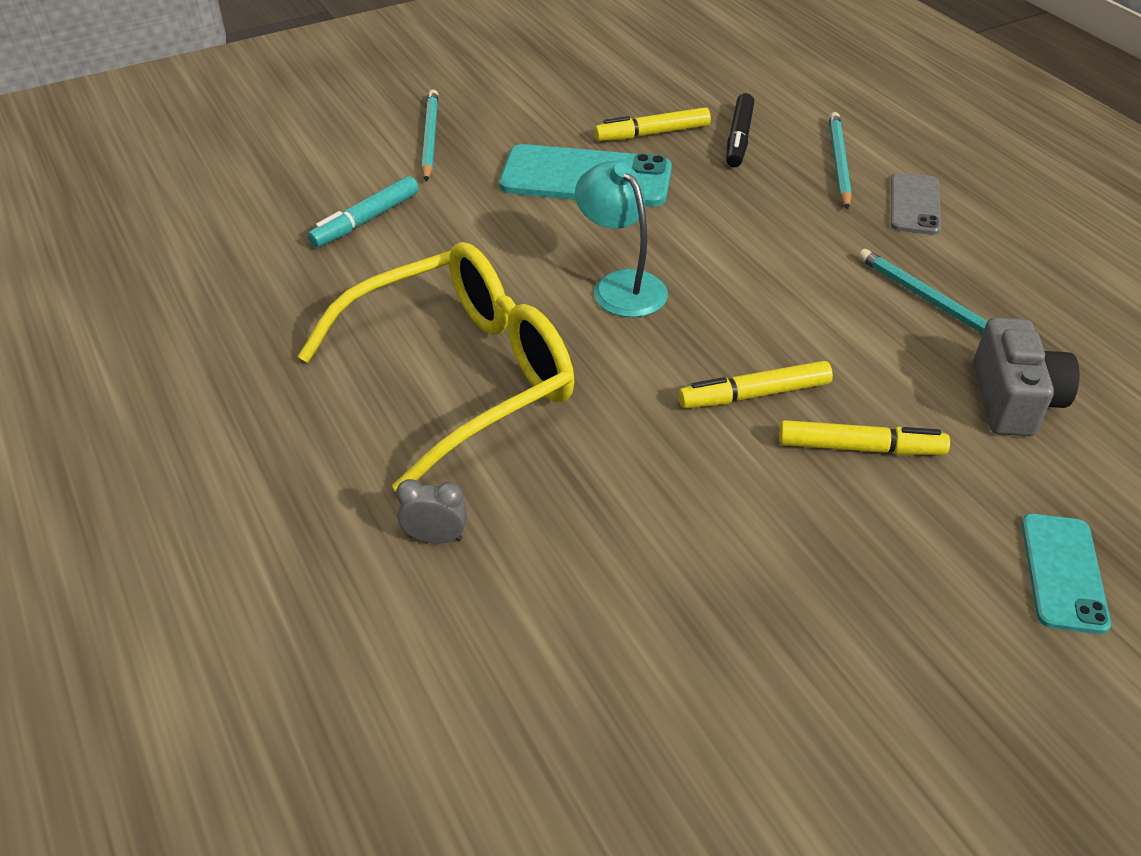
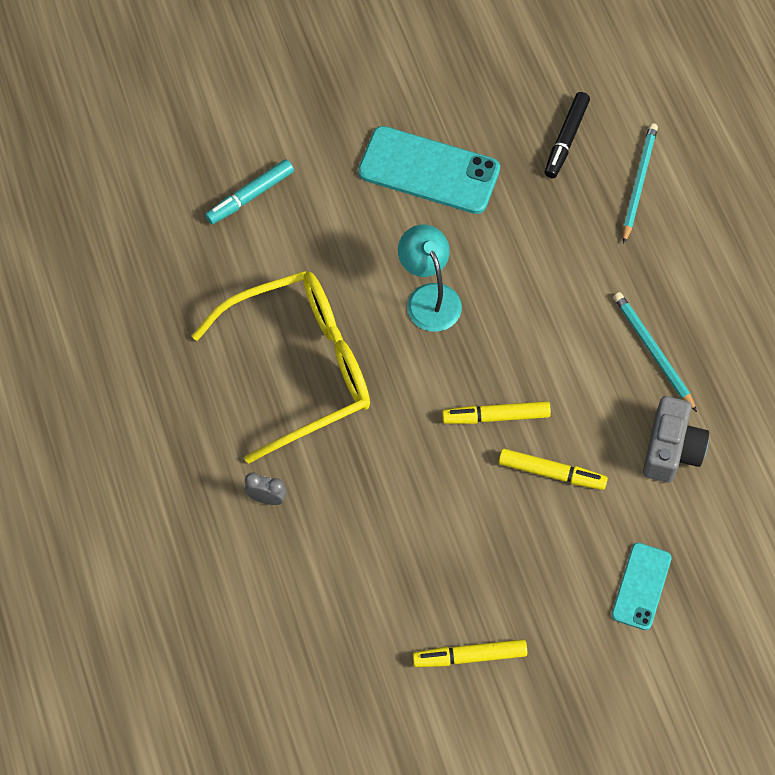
camera: 10 degrees right, 20 degrees up
(430, 137) = (311, 100): turquoise pencil -> none
(652, 133) = (496, 122): yellow marker -> yellow marker (469, 656)
(915, 204) = (681, 242): grey phone -> none

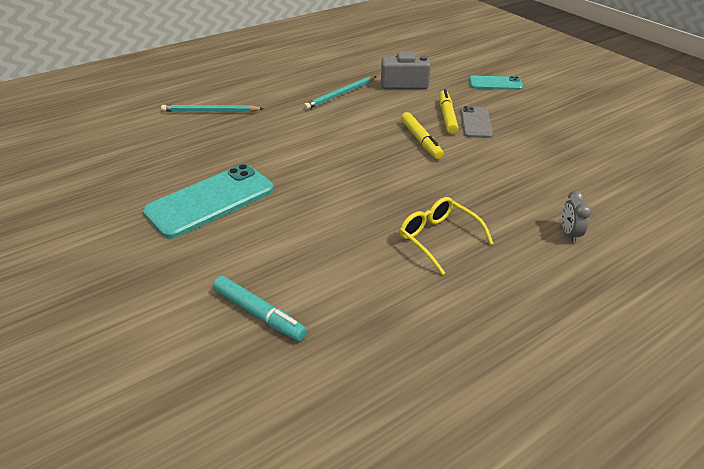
camera: 105 degrees left, 25 degrees down
(300, 368) = (438, 238): yellow glasses -> yellow glasses, size x0.50
(429, 170) = (210, 200): turquoise phone -> turquoise phone turned 45 degrees clockwise
(429, 297) = (336, 182): turquoise lamp -> none
(469, 656) = (593, 128): yellow marker -> none
(524, 504) = (475, 122): none -> grey phone
(566, 139) = (173, 142): black marker -> none

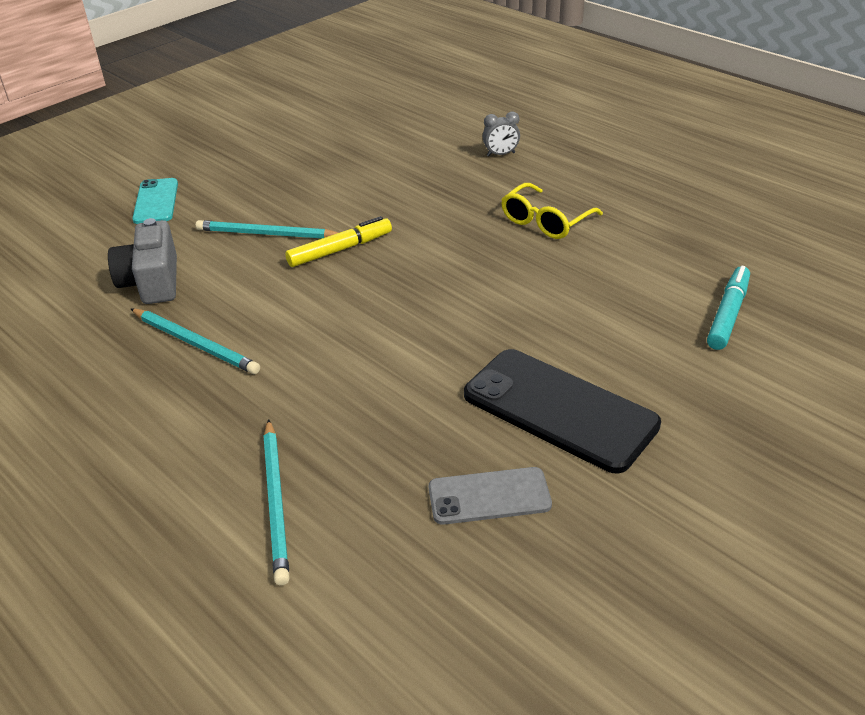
camera: 100 degrees left, 0 degrees up
(210, 200) = (559, 410): turquoise phone -> black phone
(447, 116) = (266, 234): yellow marker -> turquoise pencil
(475, 122) = (282, 211): grey phone -> grey phone (489, 496)

